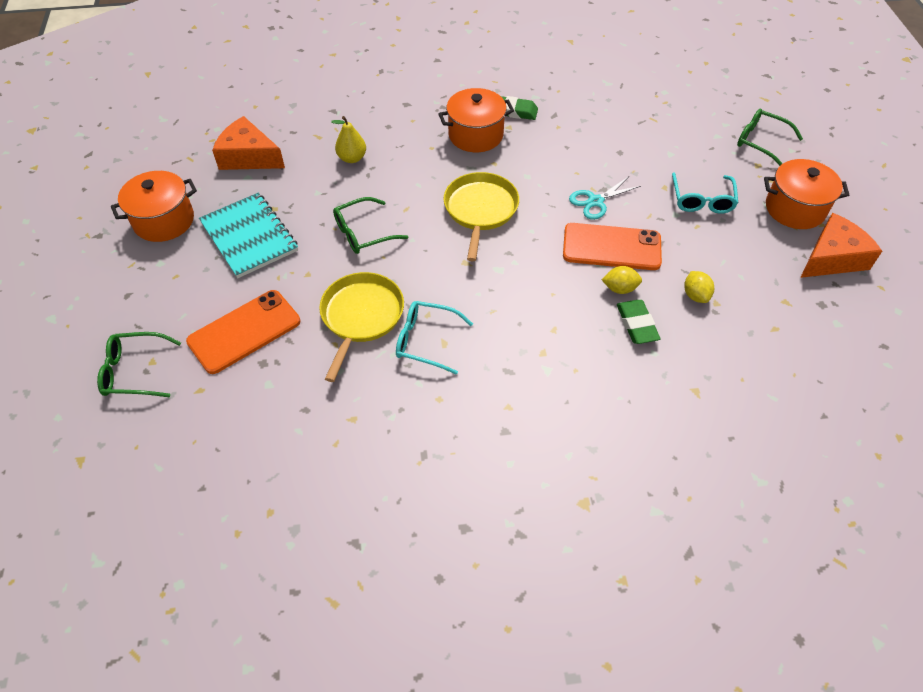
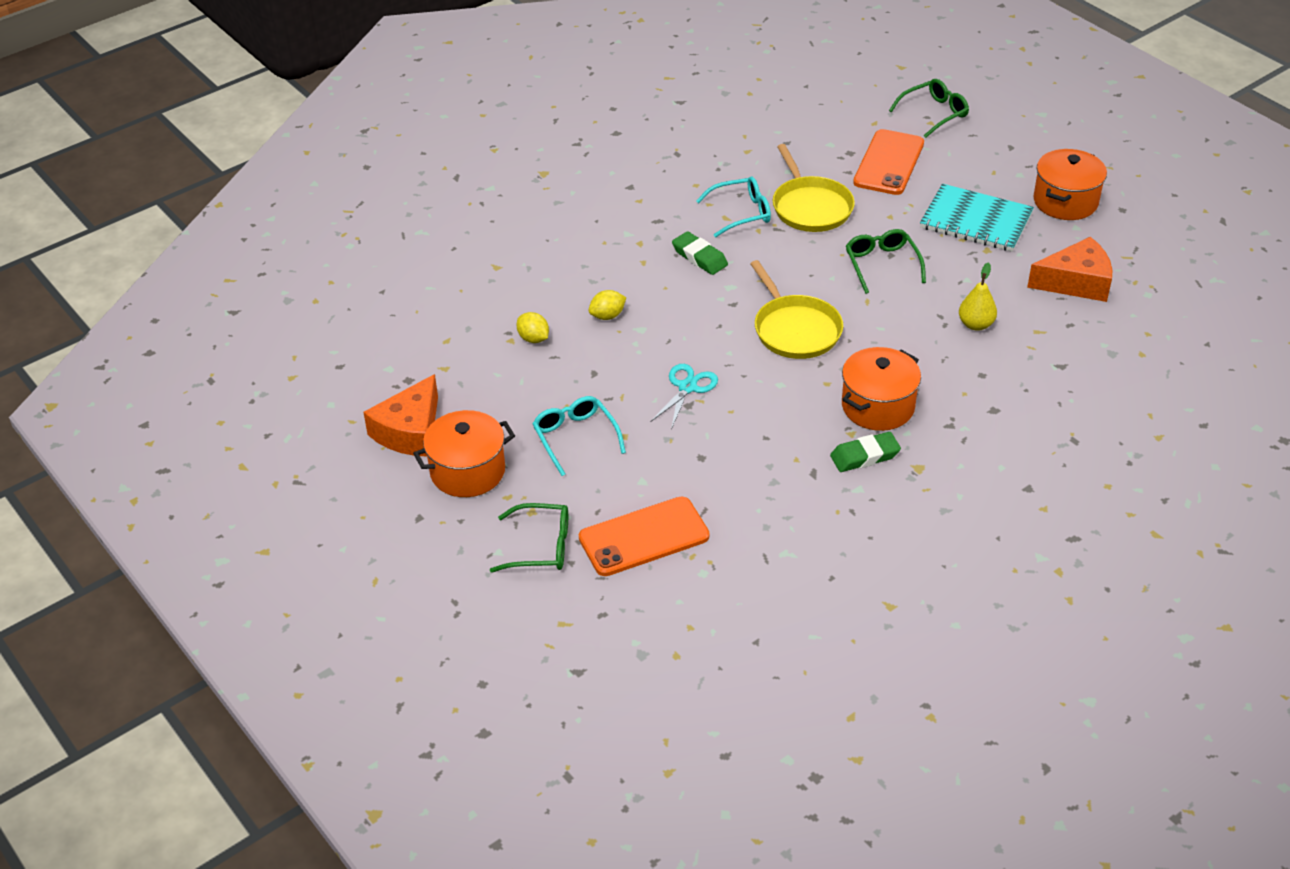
camera: 150 degrees right, 10 degrees down
(363, 233) = (882, 264): green glasses -> green glasses turned 45 degrees counterclockwise
(611, 247) = (639, 349): orange phone -> orange phone (644, 537)
(637, 324) = (574, 294): green eraser -> green eraser (699, 257)

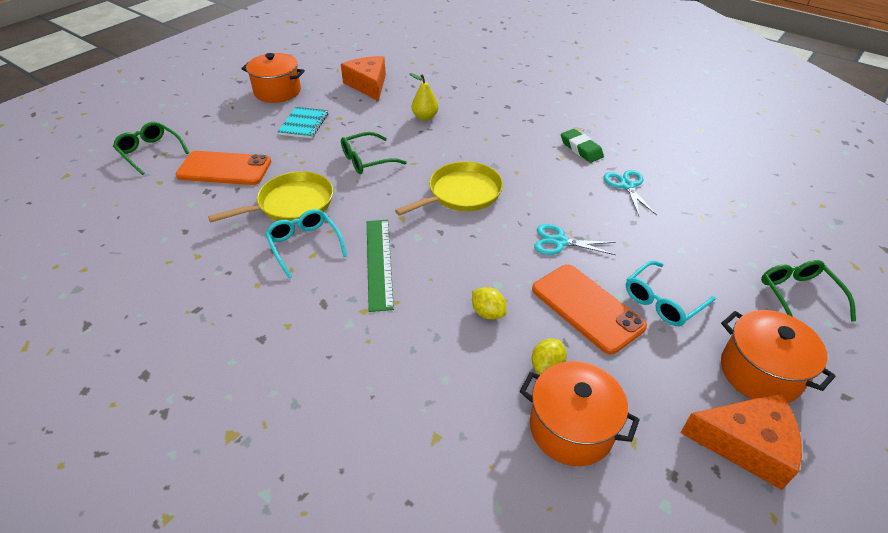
camera: 105 degrees left, 0 degrees up
(644, 537) = (736, 238): orange phone -> orange phone (587, 308)
(699, 257) = (379, 262): green eraser -> green ruler
(771, 475) = (627, 186): none -> turquoise scissors
(878, 406) = (529, 148): orange pot -> orange pot (571, 428)
(976, 221) = (304, 124): turquoise notebook -> turquoise notebook, size x0.65

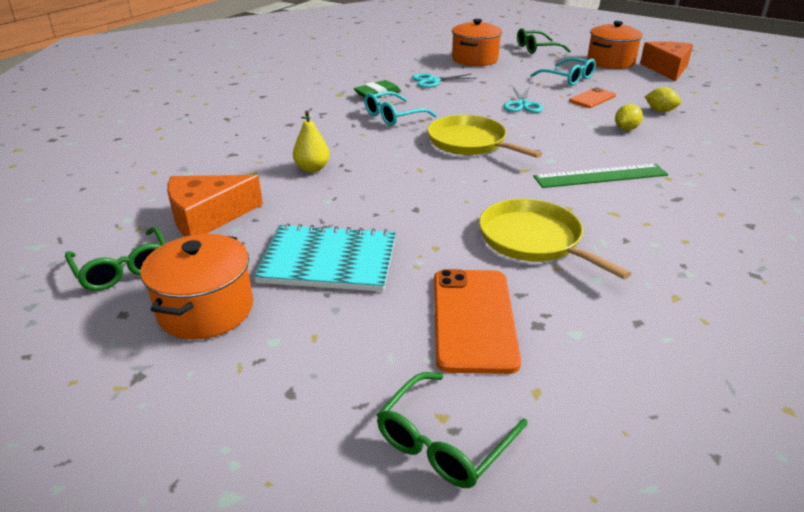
camera: 95 degrees left, 10 degrees down
(304, 124) = (328, 261): turquoise notebook -> turquoise notebook, size x1.53
(304, 245) = (602, 220): turquoise glasses -> turquoise glasses (393, 116)
(366, 160) = (420, 199): green glasses -> green glasses (123, 269)
(571, 428) = (703, 105): orange pot -> orange pot (475, 59)
(587, 308) = (592, 98): orange phone -> orange phone, size x0.59

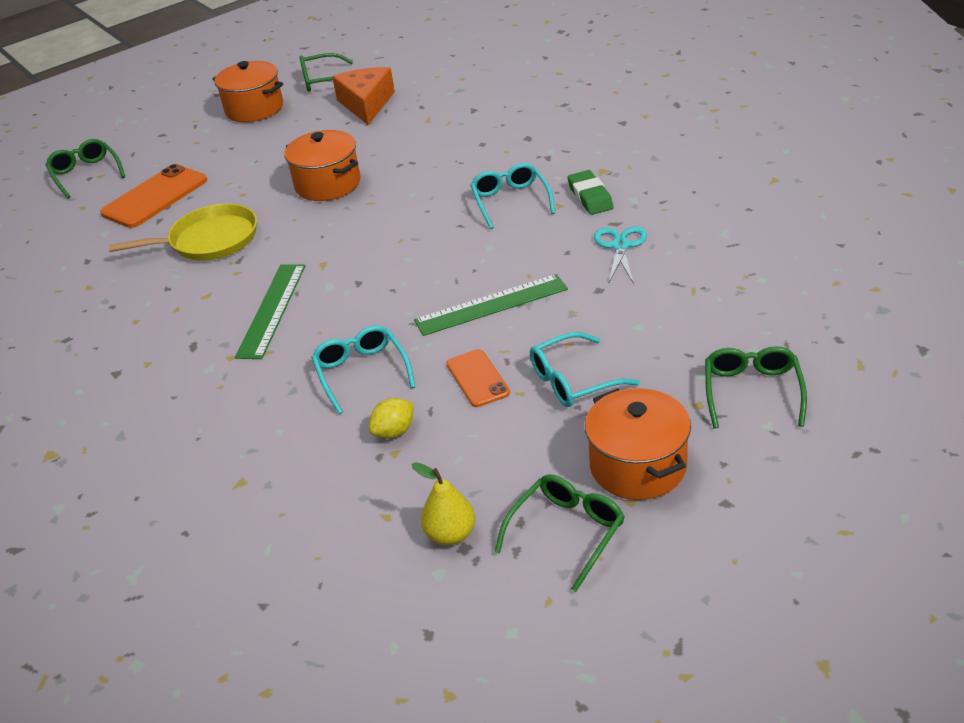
camera: 115 degrees right, 5 degrees up
(312, 168) = (414, 147): yellow pear -> yellow pear (450, 534)
(328, 261) = (266, 149): turquoise notebook -> none
(470, 143) = (407, 241): yellow pan -> none
(473, 319) = (155, 197): orange phone -> orange phone turned 75 degrees counterclockwise
(475, 59) = (709, 303): orange pot -> orange pot (328, 184)
(522, 105) = (491, 305): turquoise scissors -> green ruler
(626, 129) = (361, 372): yellow lemon -> turquoise glasses
(667, 69) = (567, 532): orange cheese -> green glasses

